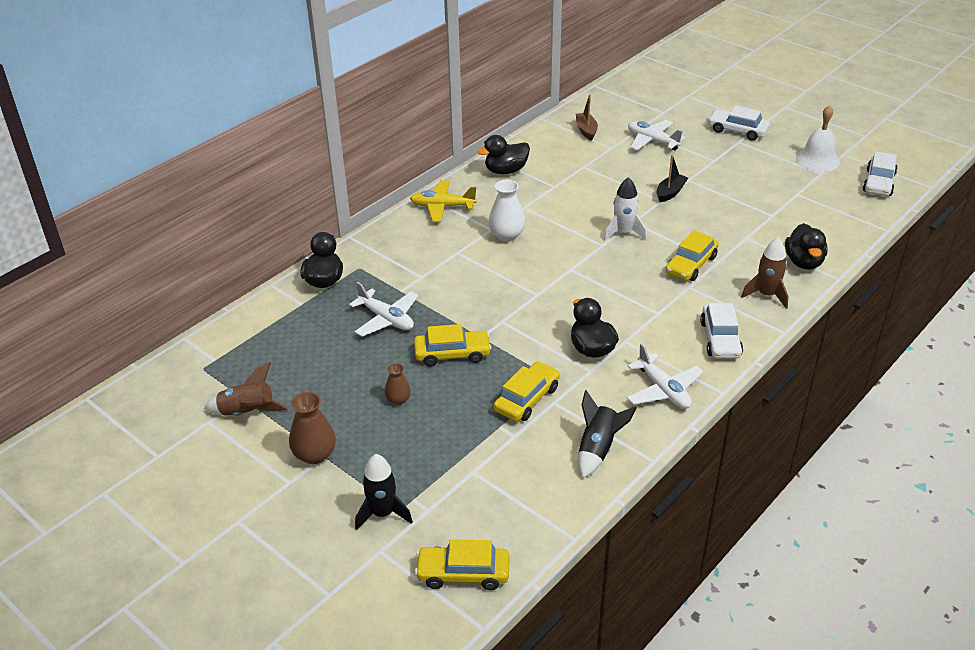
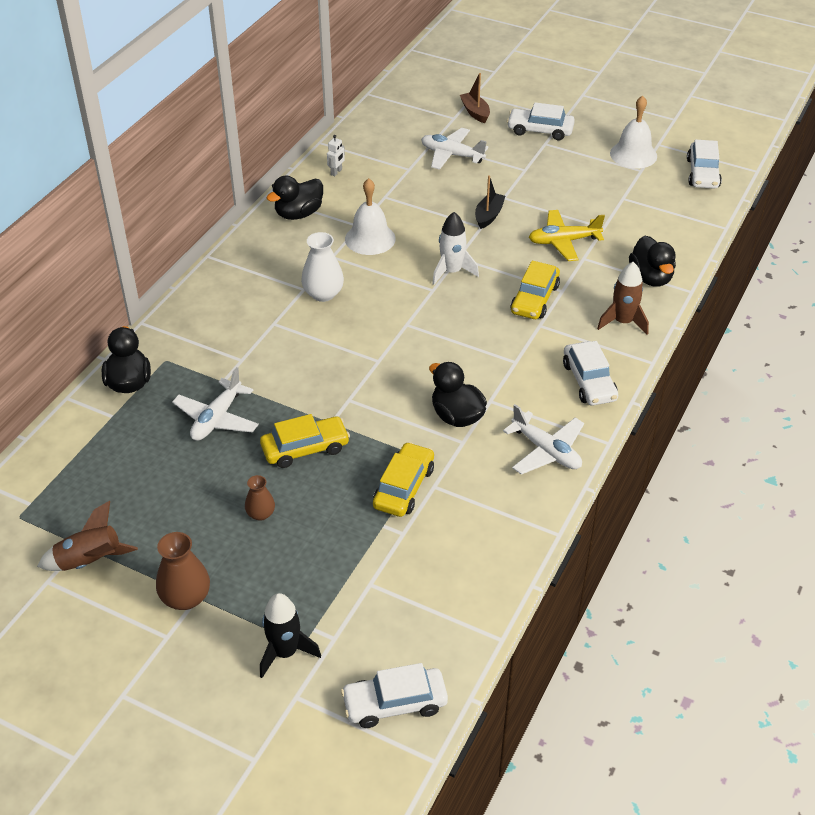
camera: 15 degrees left, 5 degrees up
(386, 319) = (217, 418): white plane -> white plane turned 90 degrees clockwise
(442, 207) = (239, 269): yellow plane -> yellow plane (563, 241)
(463, 573) = (395, 703): yellow car -> white car
(548, 142) = (336, 172): none -> white robot
(560, 197) = (370, 238): none -> white bell
(586, 130) = (375, 151): brown boat -> brown boat (475, 112)
(598, 449) = (497, 531): black rocket -> none

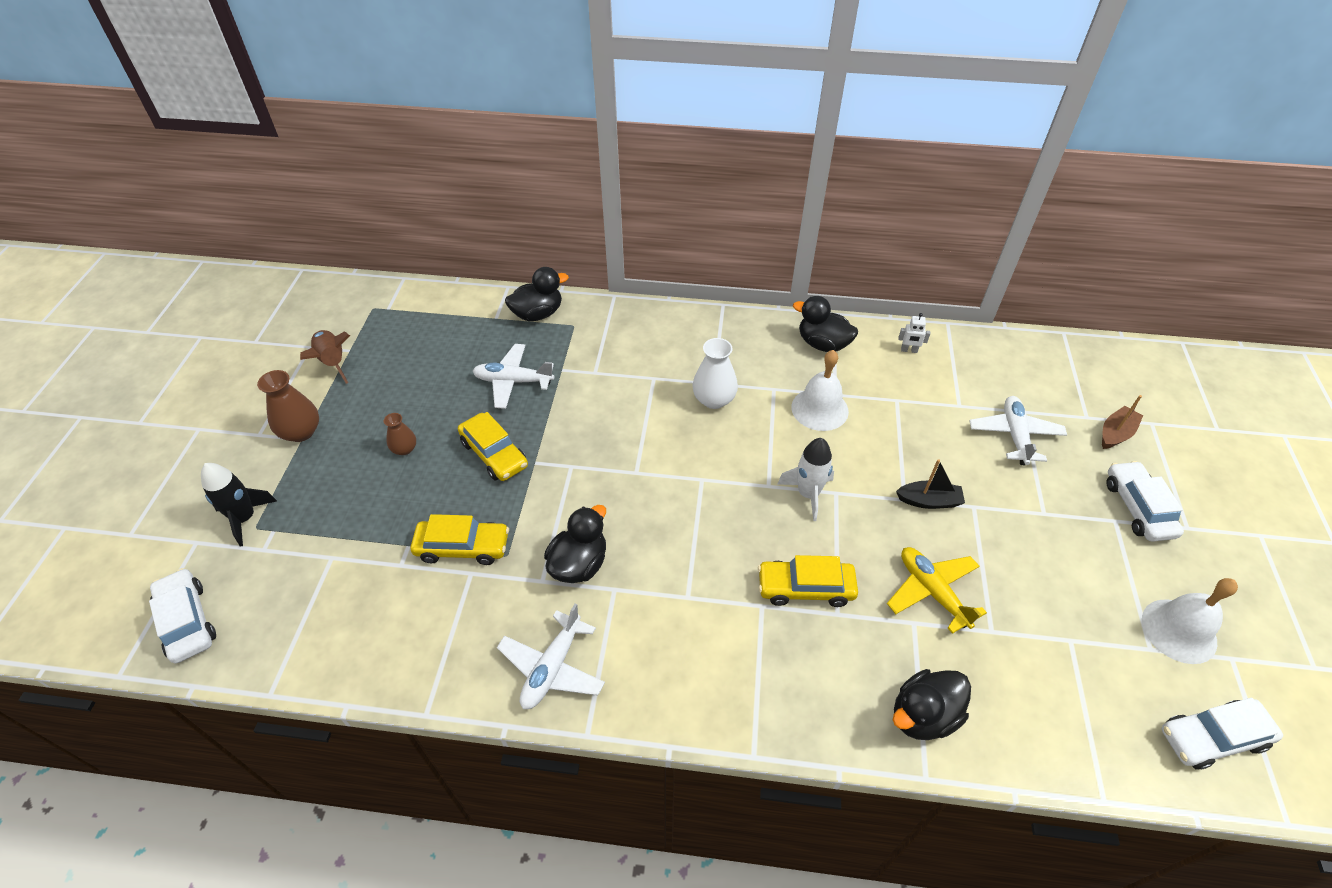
camera: 70 degrees right, 5 degrees up
(589, 381) = (686, 686): white car -> none
(623, 322) = (814, 700): brown rocket -> none

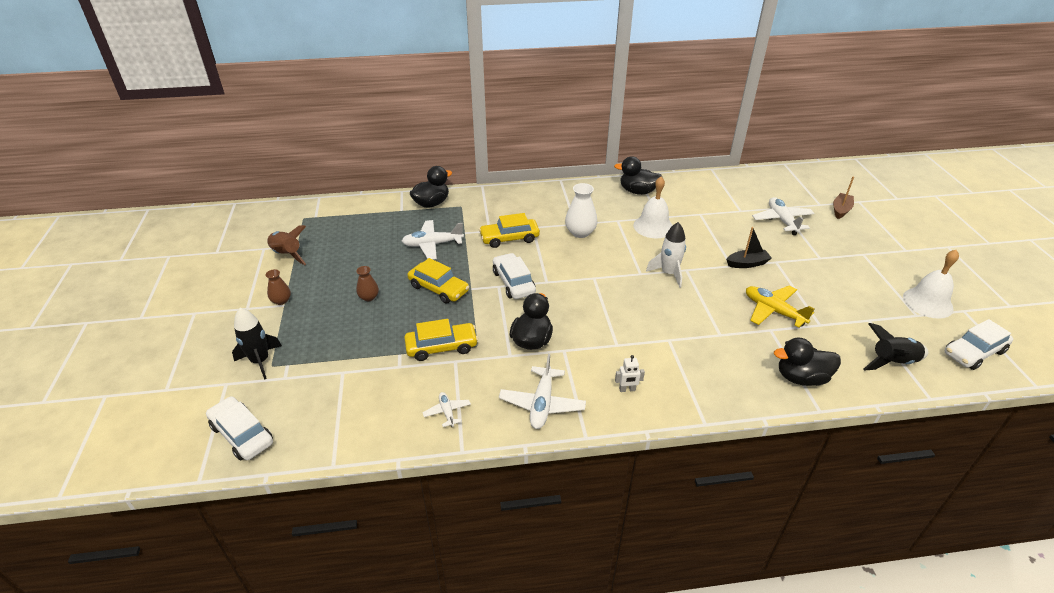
camera: 15 degrees left, 10 degrees down
(301, 432) = (281, 301): brown vase -> brown vase, size x0.60
(431, 650) = (447, 412): none -> white plane
(805, 588) = (692, 324): yellow car -> yellow car (509, 238)
(909, 350) = (694, 187): white robot -> white robot (627, 389)
(923, 715) = (801, 378): black duck -> black duck turned 45 degrees clockwise
(1073, 723) = (892, 362): none -> black rocket
(1138, 508) = (873, 245): white car -> white car (513, 282)

